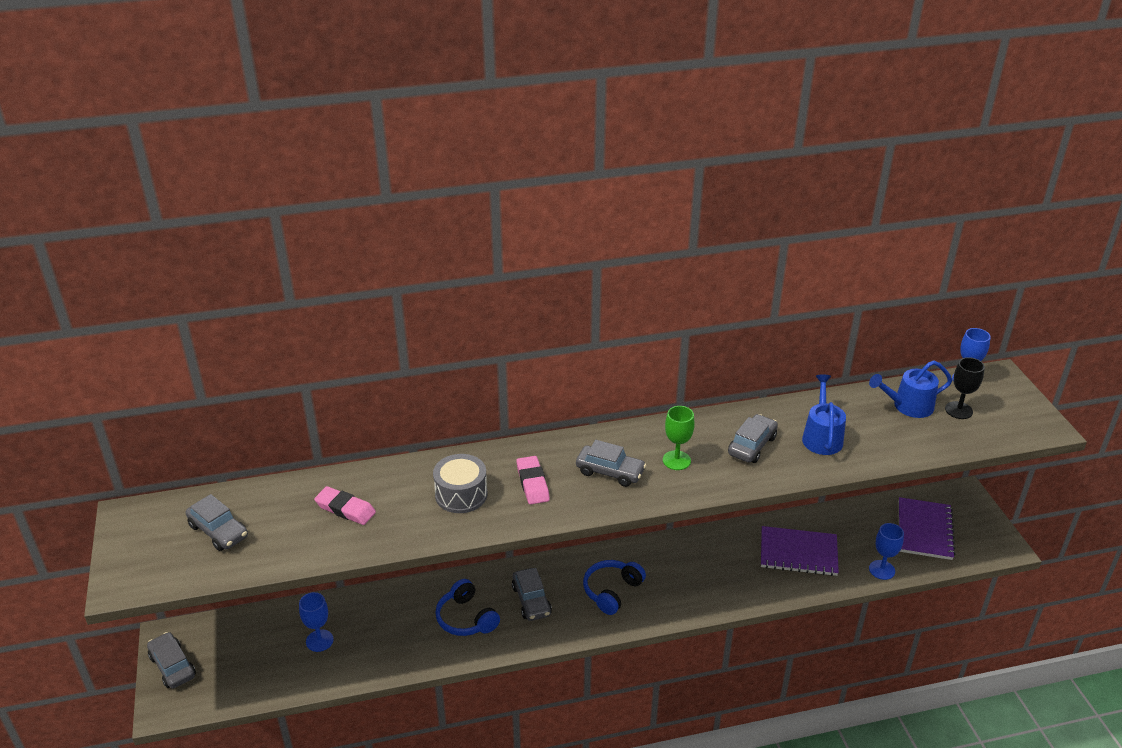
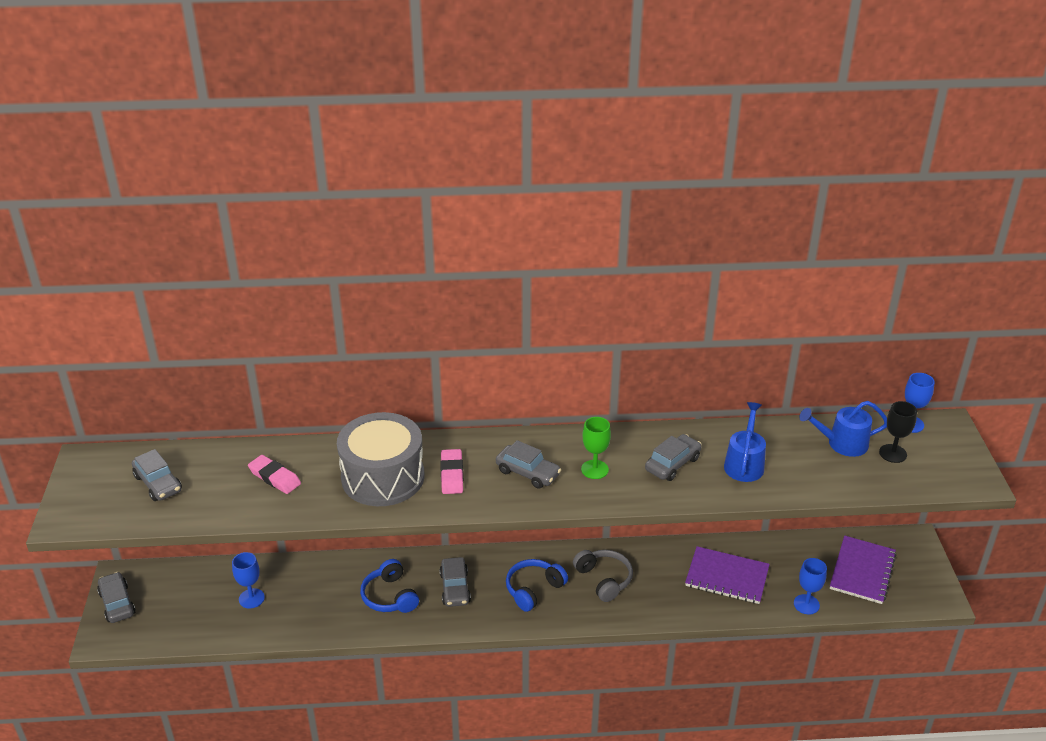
camera: 10 degrees right, 0 degrees up
(461, 494) = (383, 477): grey drum -> grey drum, size x1.68
(679, 571) = (604, 579): none -> grey headphones

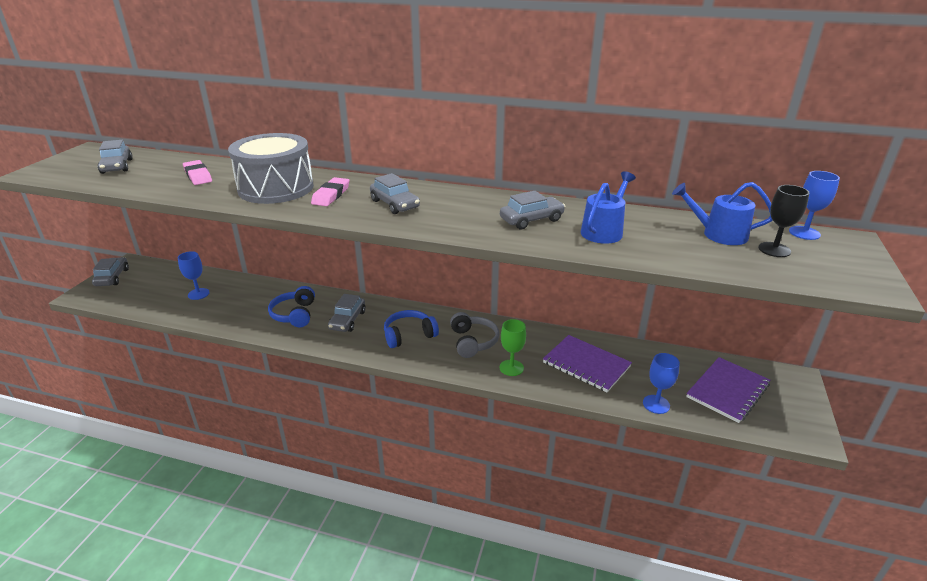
camera: 20 degrees right, 5 degrees down
(594, 469) = (455, 211): green goblet -> green goblet (511, 368)

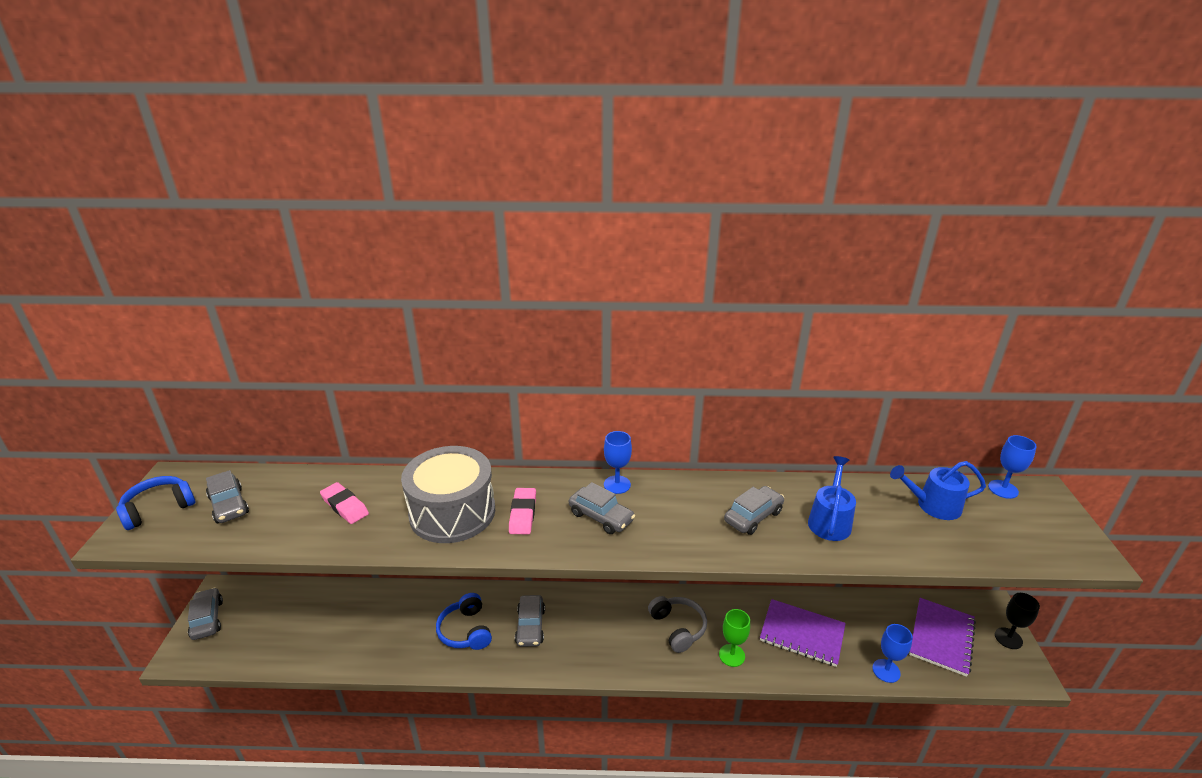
camera: 15 degrees left, 0 degrees up
(198, 294) = (333, 623): blue goblet -> blue goblet (617, 484)
(409, 335) = (607, 633): blue headphones -> blue headphones (158, 508)
(774, 249) = (990, 519): black goblet -> black goblet (1008, 638)

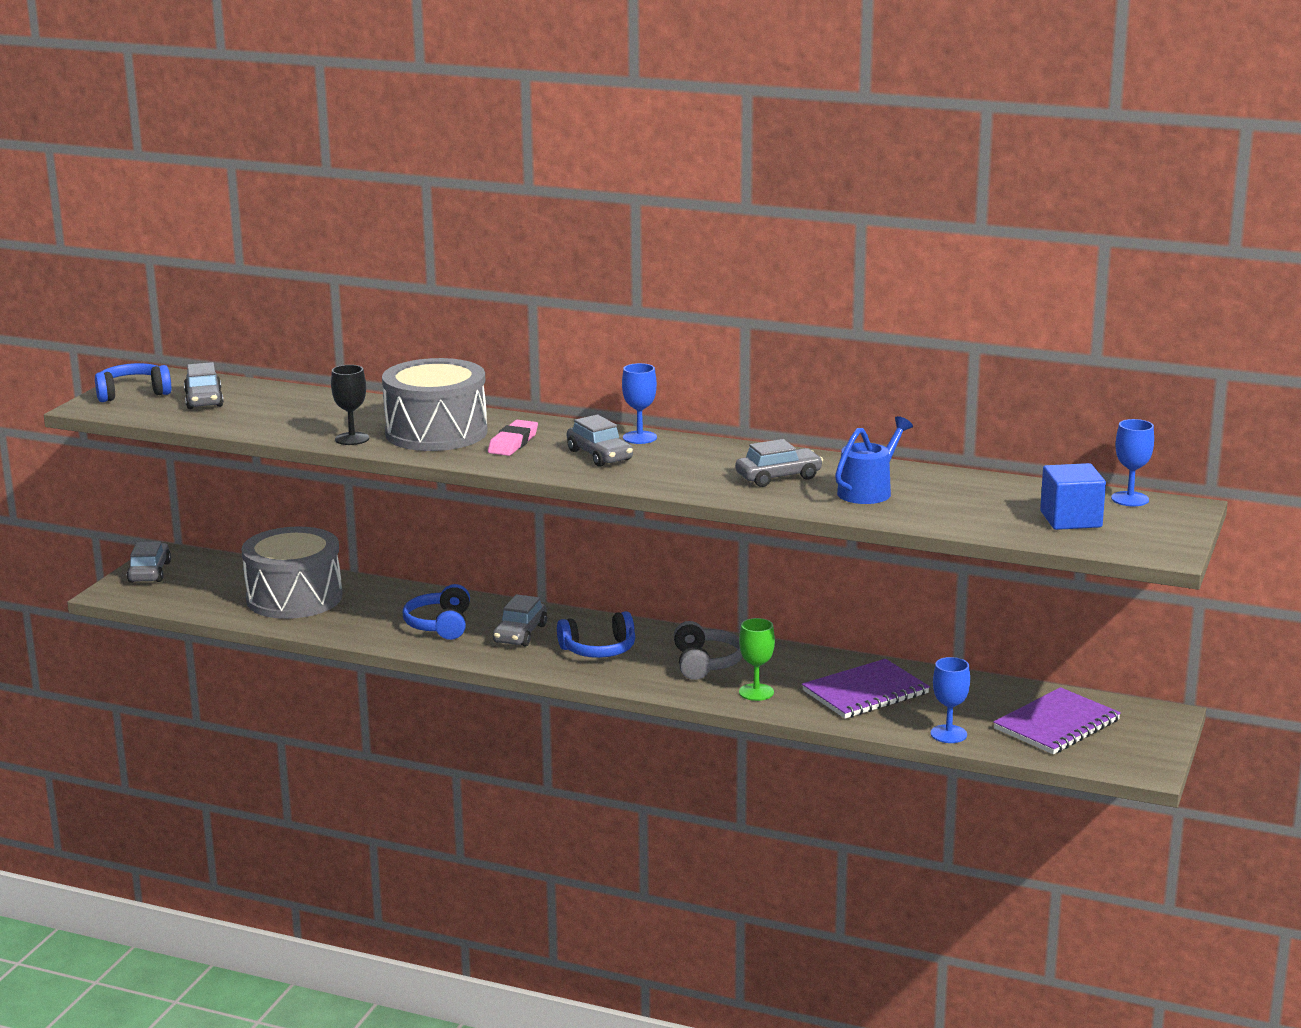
camera: 20 degrees right, 10 degrees down
(338, 624) = (294, 598): none -> grey drum
(345, 506) = (323, 415): pink eraser -> none
(596, 631) = (599, 650): none -> blue headphones
(802, 634) = (865, 692): purple notebook -> purple notebook turned 75 degrees counterclockwise
(933, 505) = (1016, 498): blue watering can -> none
(993, 526) = (1070, 519): none -> blue cube
(1008, 638) = (1153, 740): black goblet -> black goblet (352, 439)

